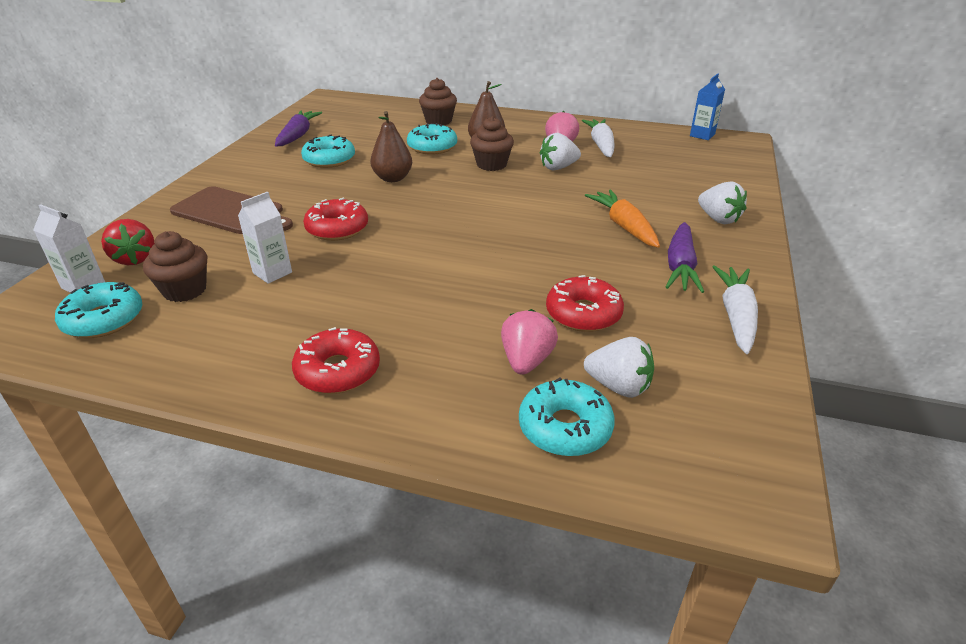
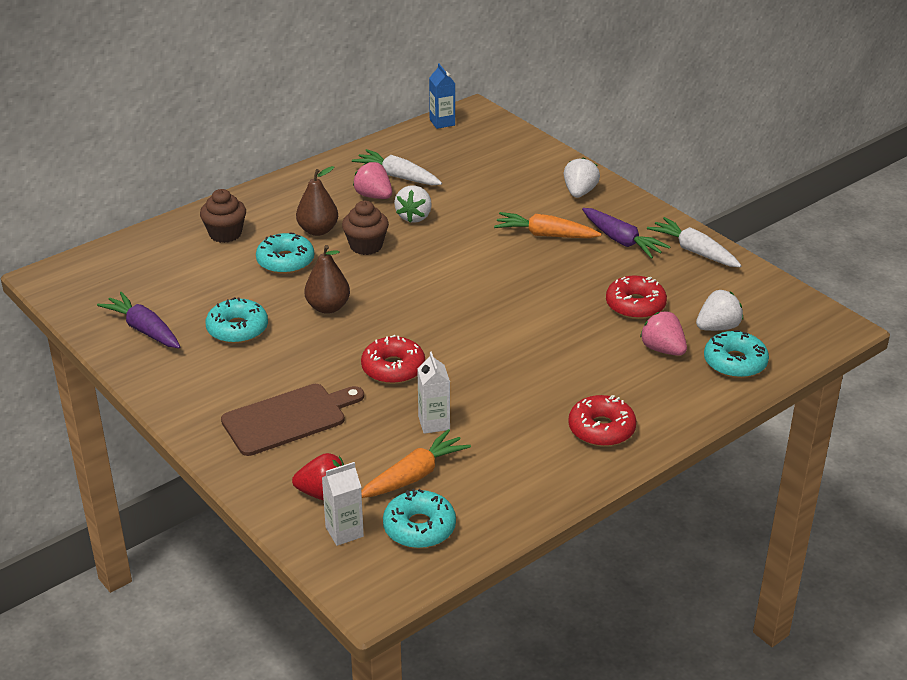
camera: 55 degrees left, 0 degrees up
(185, 290) = (414, 475): brown cupcake -> orange carrot
(718, 219) = (579, 192): white strawberry -> white strawberry turned 75 degrees counterclockwise

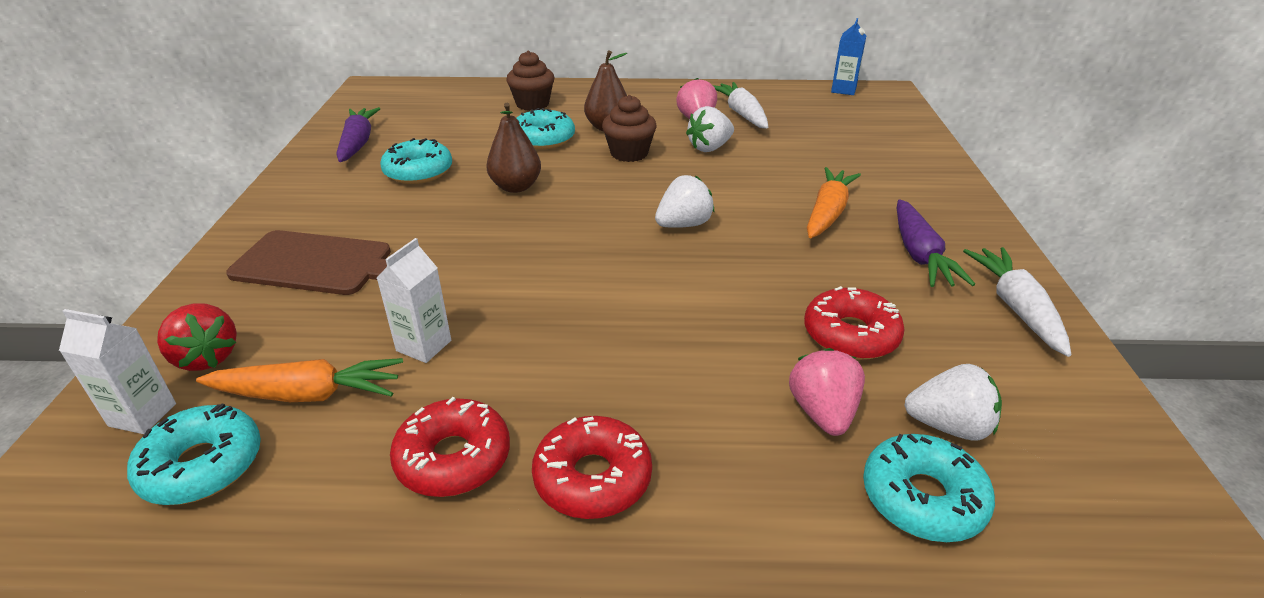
camera: 40 degrees right, 0 degrees up
(393, 368) = (480, 267): red donut -> red donut (453, 458)
(545, 235) = (828, 213): orange carrot -> orange carrot turned 60 degrees clockwise
(579, 192) = (922, 189): white strawberry -> white strawberry (683, 224)

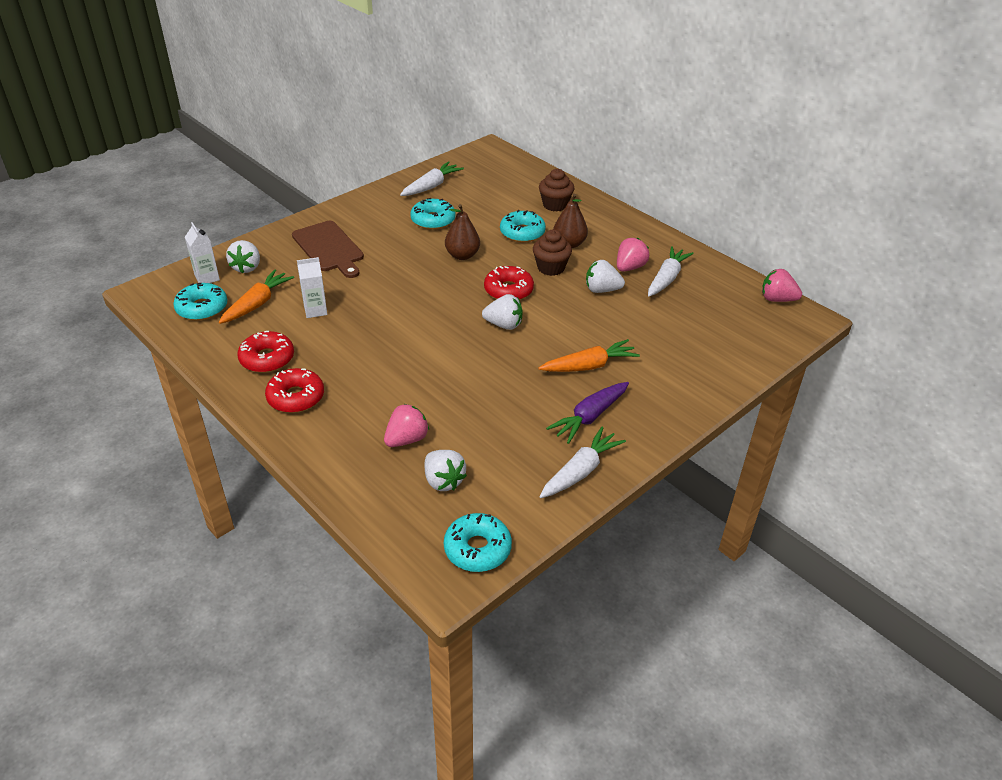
camera: 45 degrees right, 5 degrees up
(206, 357) = (247, 267): red strawberry -> white strawberry
(308, 394) = (257, 304): orange carrot -> orange carrot turned 105 degrees counterclockwise
(358, 143) = (431, 186): purple carrot -> white carrot
(843, 90) = (777, 299): blue carton -> pink strawberry
(850, 335) = (477, 423): red donut -> red donut (508, 290)
(922, 498) = (384, 490): turquoise donut -> turquoise donut (477, 549)

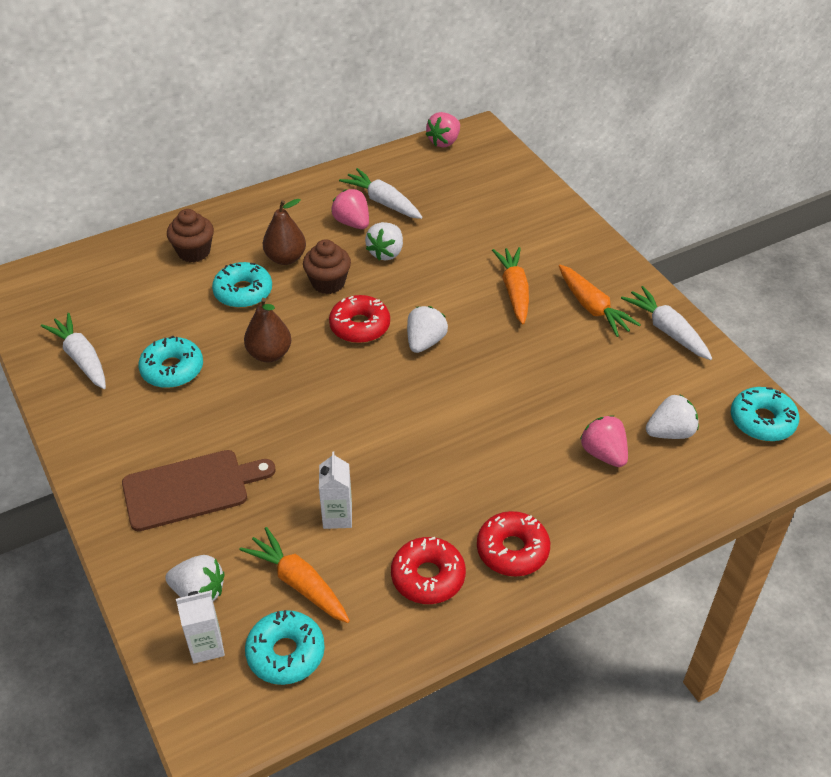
camera: 75 degrees left, 5 degrees up
(589, 417) = (592, 308): purple carrot -> orange carrot

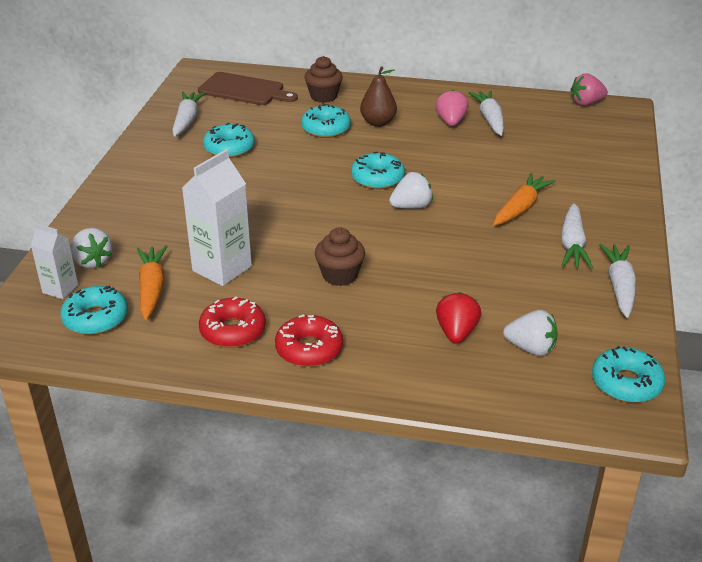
camera: 40 degrees right, 10 degrees down
(191, 489) = (158, 210): brown cutting board -> brown cutting board (244, 90)
(269, 354) = (298, 166): brown pear -> none
(328, 283) = (388, 147): brown cupcake -> brown cupcake (340, 275)
(337, 516) = (222, 268): white carton -> white carton, size x1.72
(360, 326) = (377, 178): red donut -> turquoise donut
(386, 253) = (452, 147): white strawberry -> none
(592, 308) = (572, 245): orange carrot -> white carrot
(603, 454) = (456, 333): pink strawberry -> red strawberry

